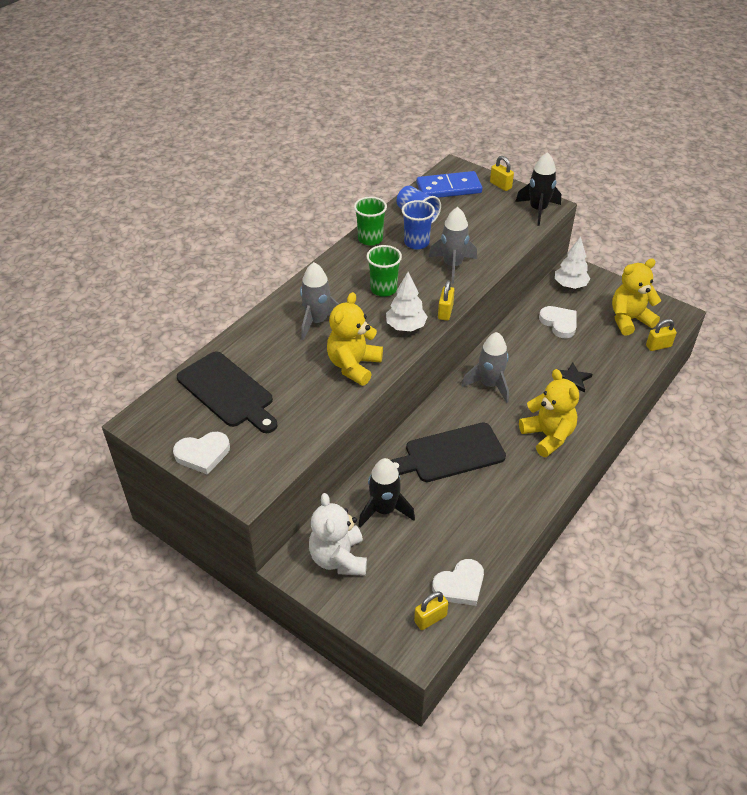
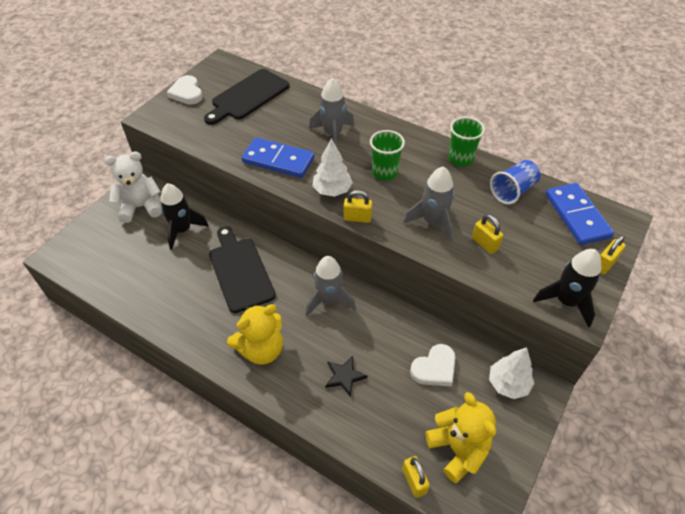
camera: 85 degrees right, 5 degrees up
(353, 366) = (278, 160): yellow teddy bear -> blue domino
(416, 243) = (464, 193): blue cup -> none
(430, 618) = (77, 263): yellow padlock -> yellow padlock (484, 244)
(460, 585) = (103, 280): white heart -> none

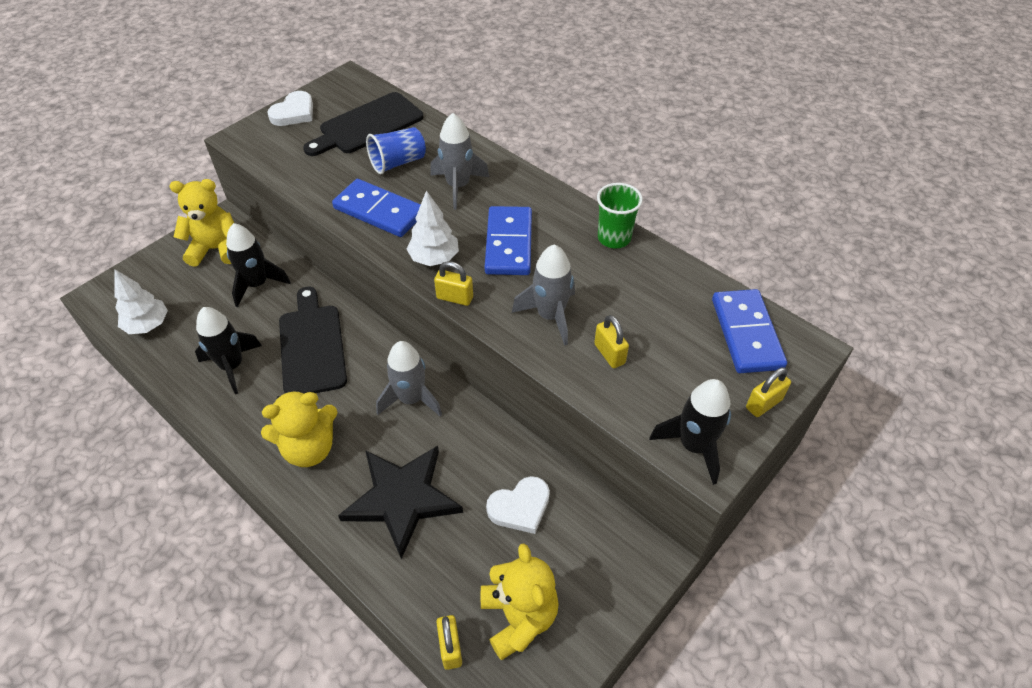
camera: 10 degrees right, 0 degrees up
(141, 207) = (216, 249): white teddy bear -> yellow teddy bear
(181, 295) = (232, 366): none -> black rocket
(187, 93) = (294, 113): white heart -> white heart turned 135 degrees counterclockwise
(344, 376) = (402, 499): black star -> black star, size x2.15
(384, 172) = (508, 243): green cup -> blue domino
(508, 384) = (610, 543): white tree -> white tree (148, 325)
(512, 191) = (669, 289): blue cup -> blue cup (398, 162)

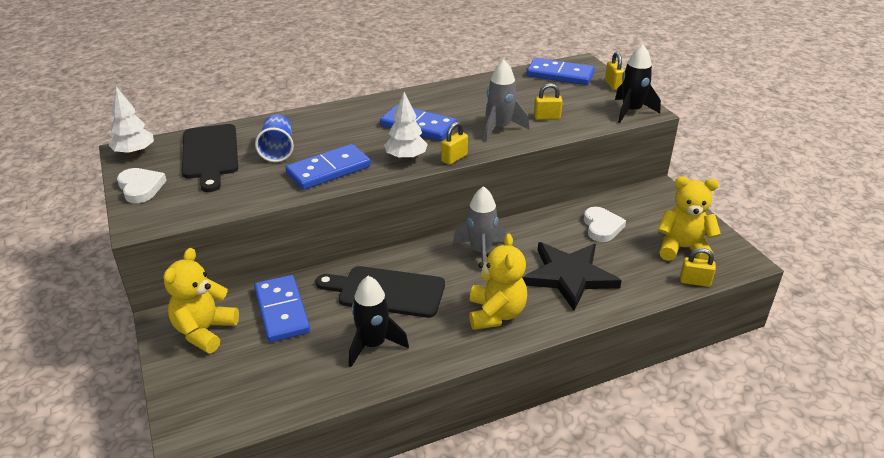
camera: 65 degrees left, 15 degrees down
(148, 325) = (270, 398): white tree -> white tree (135, 153)
(257, 284) = (282, 311): black rocket -> blue domino
(458, 186) = (336, 131): grey rocket -> none
(614, 238) = (448, 90): green cup -> none

